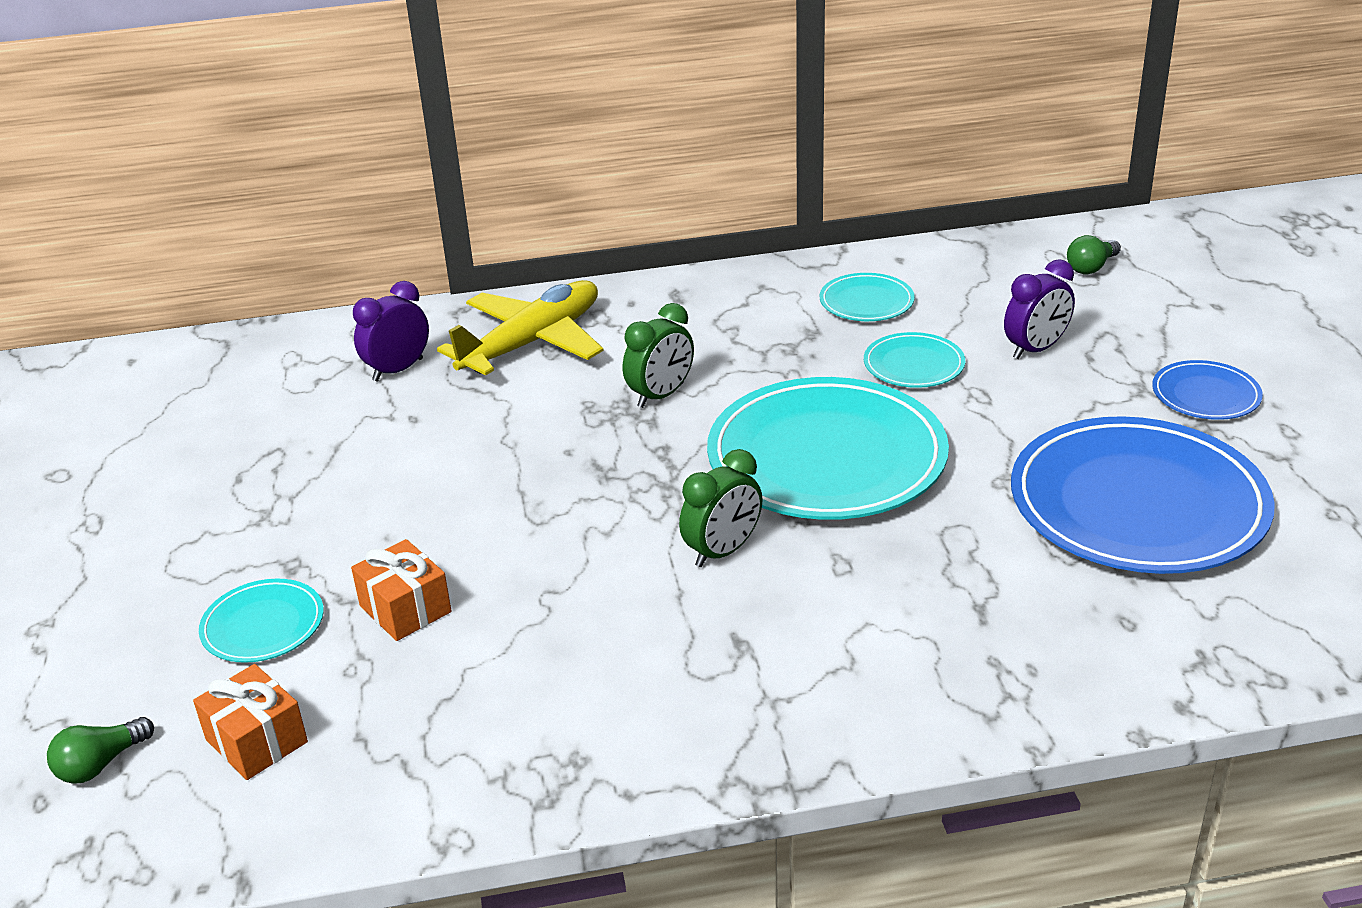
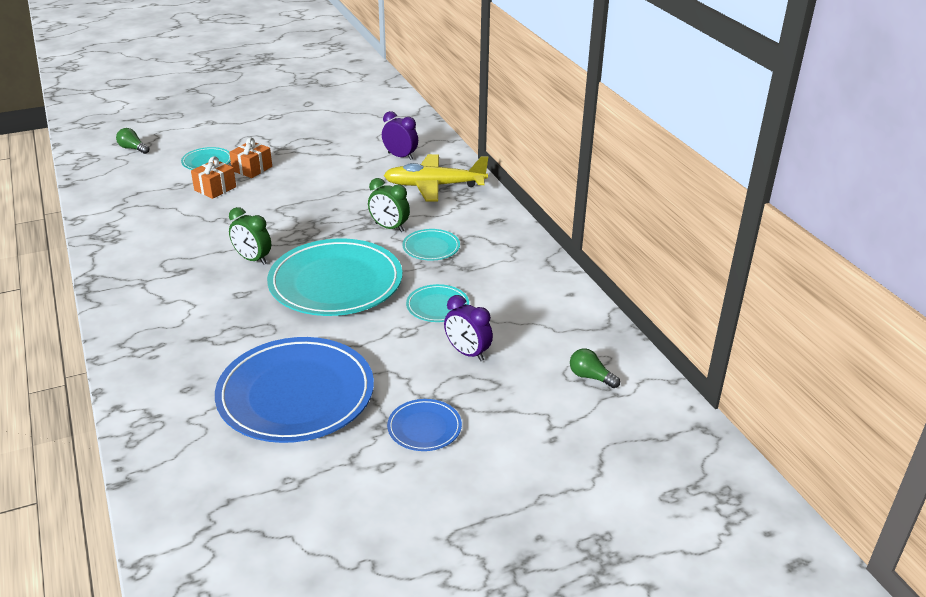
camera: 75 degrees right, 0 degrees up
(256, 741) = (139, 173): orange gift -> orange gift (252, 169)
(532, 342) = (434, 186): yellow plane -> yellow plane turned 150 degrees clockwise
(866, 302) = (509, 284): turquoise plate -> turquoise plate (431, 247)

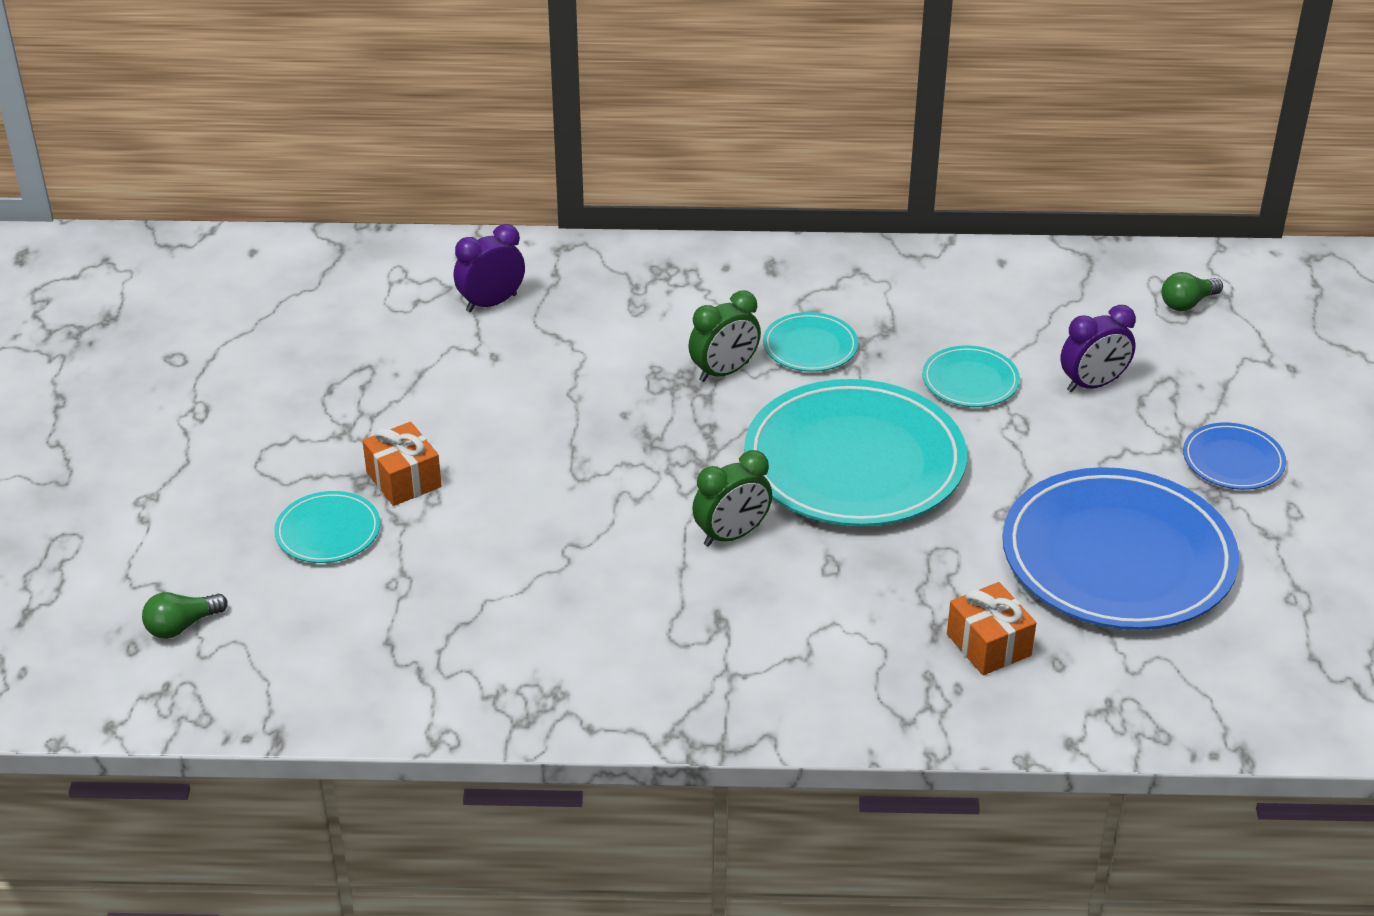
camera: 65 degrees left, 5 degrees up
(215, 188) = (448, 538): orange gift -> orange gift (989, 645)
(434, 186) = (622, 295): yellow plane -> none

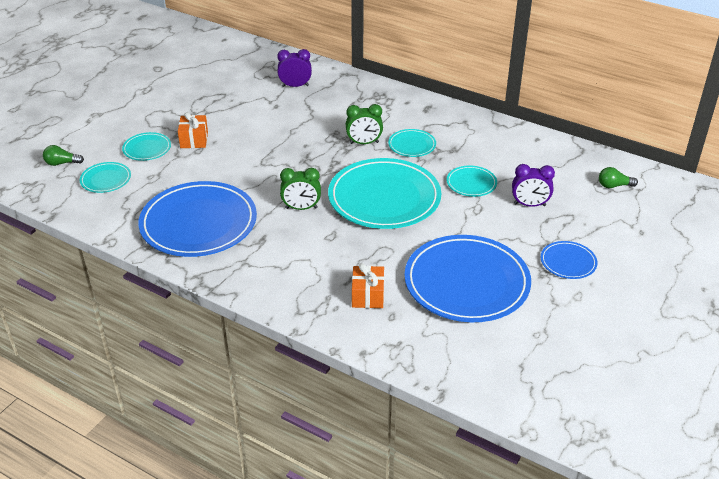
camera: 30 degrees right, 0 degrees up
(309, 624) = (106, 179): none -> turquoise plate
(577, 637) = (198, 223): none -> blue plate

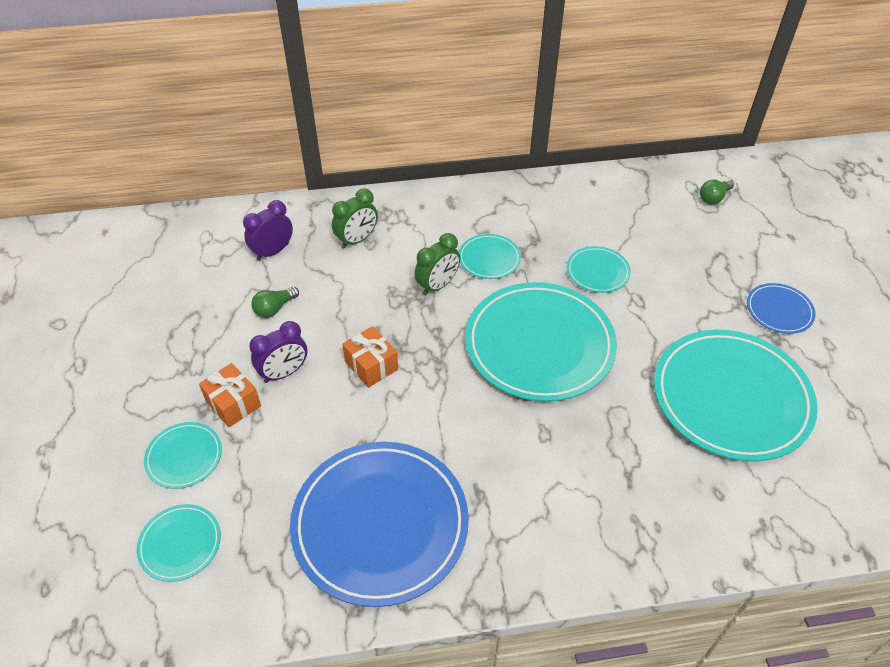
camera: 40 degrees left, 10 degrees up
(62, 163) = (82, 561): green light bulb -> green light bulb (274, 308)
(301, 208) = (471, 417): green clock -> green clock (357, 240)
(368, 296) = (668, 485): orange gift -> orange gift (371, 365)
(466, 282) = (731, 398): blue plate -> turquoise plate
(529, 205) = (675, 264): purple clock -> purple clock (284, 373)

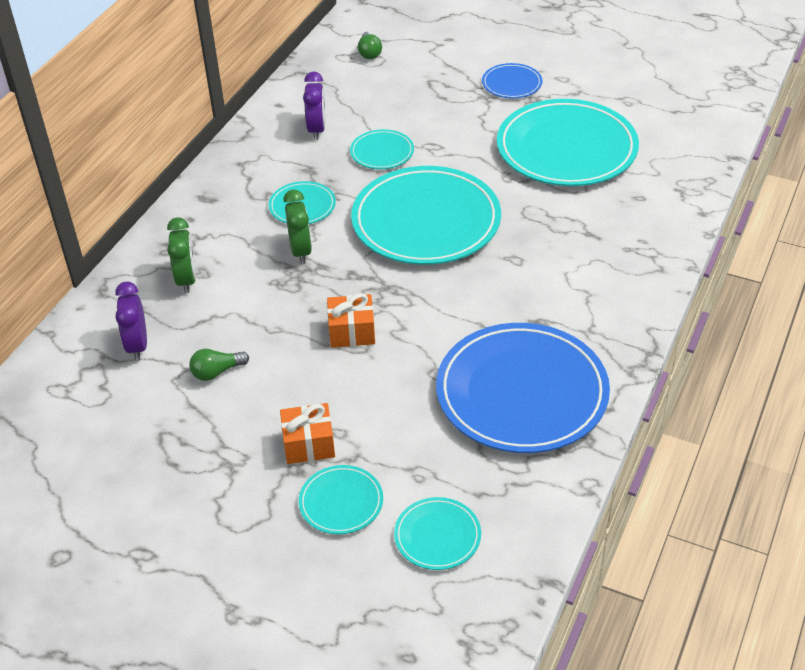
camera: 55 degrees left, 5 degrees down
(274, 308) = (217, 372): green light bulb -> green light bulb turned 75 degrees clockwise
(284, 373) = (305, 394): purple clock -> purple clock (317, 129)

